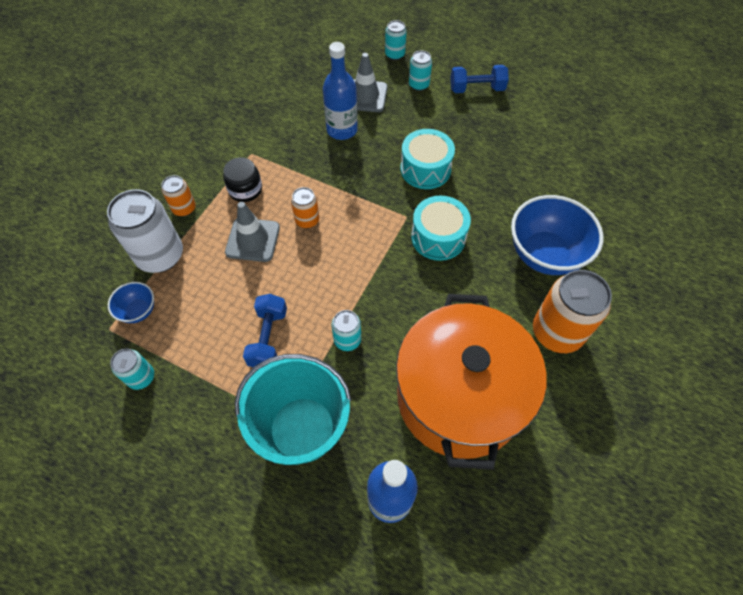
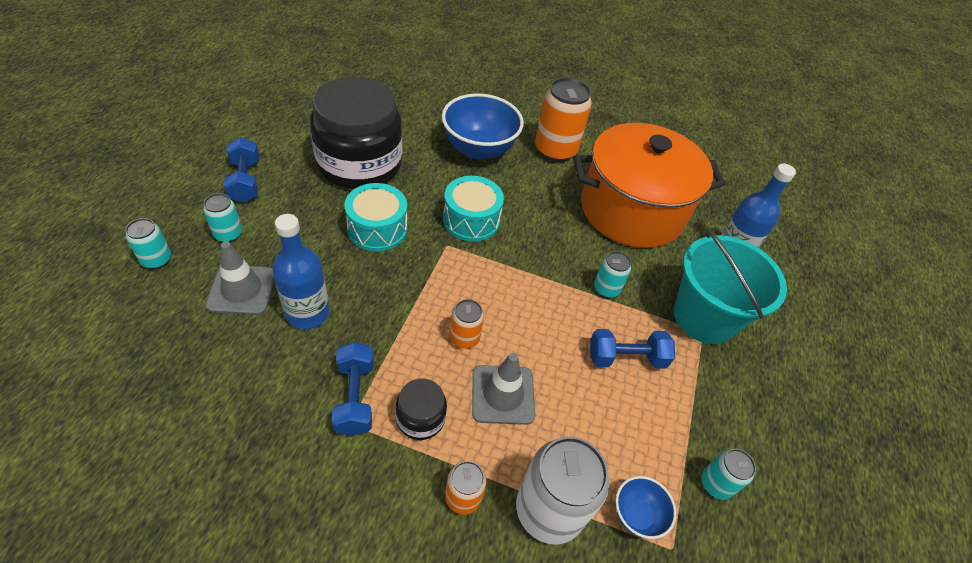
camera: 105 degrees left, 10 degrees down
(269, 155) = (355, 397): none -> blue dumbbell
(507, 158) = (359, 164): none -> black jar

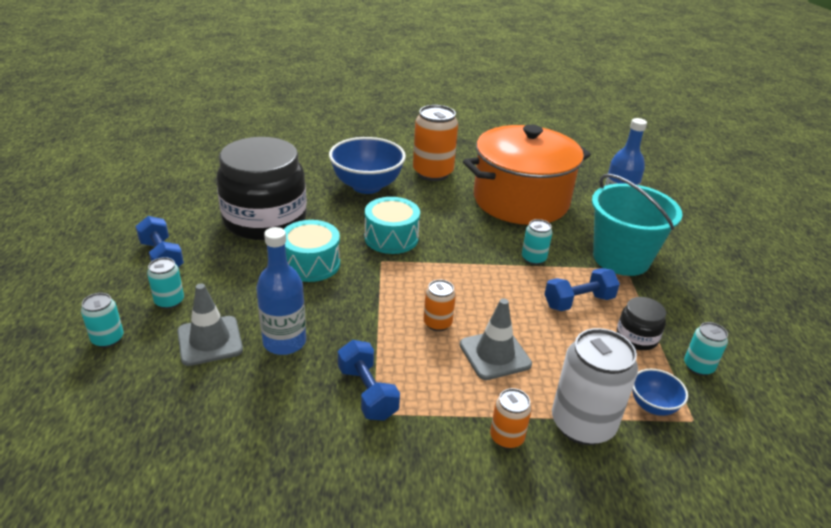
camera: 15 degrees left, 15 degrees down
(420, 418) = (435, 391): black jar -> black jar (636, 337)

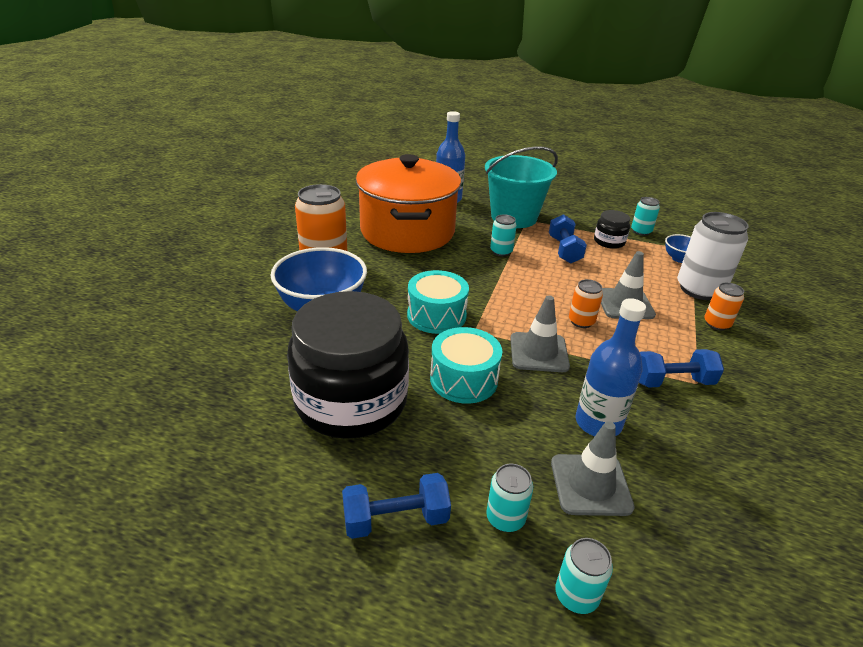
camera: 70 degrees left, 0 degrees up
(369, 300) = (539, 352): none -> grey traffic cone

